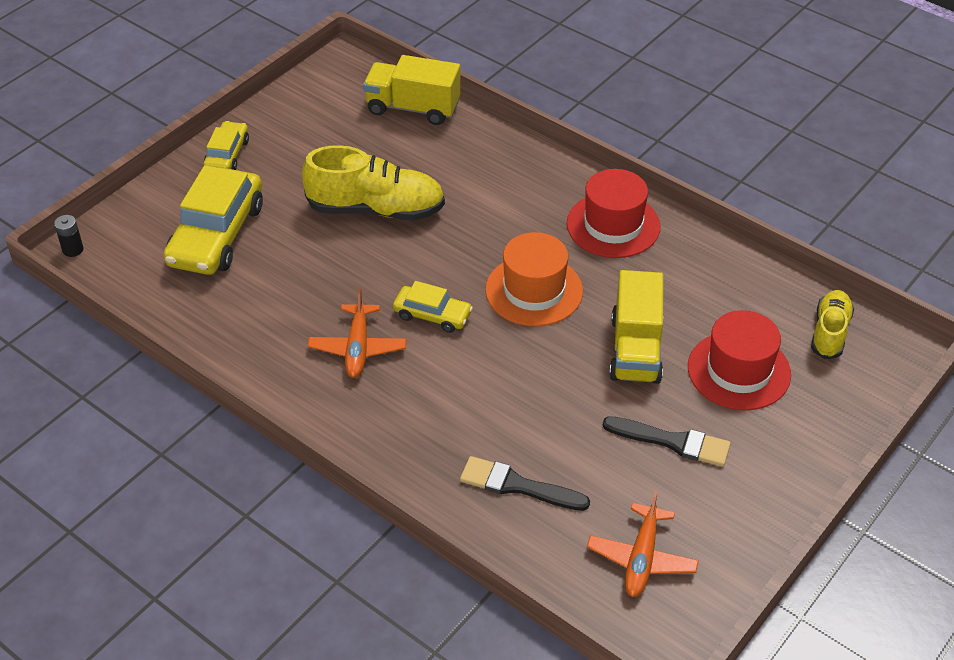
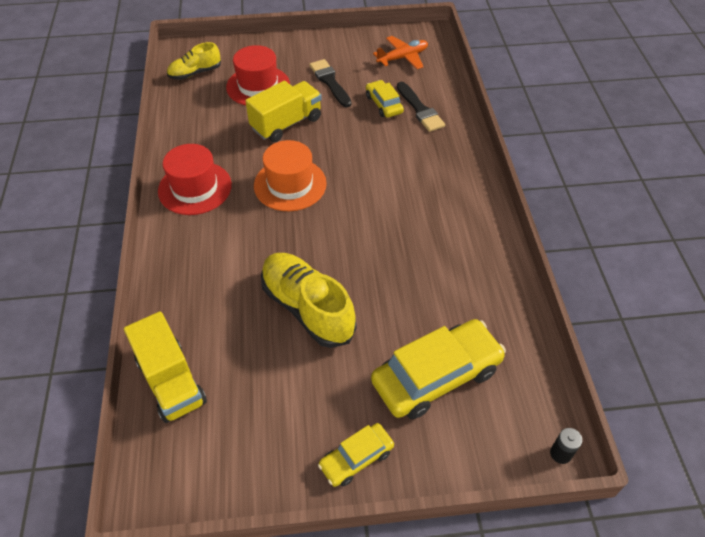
camera: 135 degrees left, 5 degrees up
(358, 348) = (424, 222): orange plane -> none
(432, 315) = (361, 211): yellow car -> yellow car (384, 104)

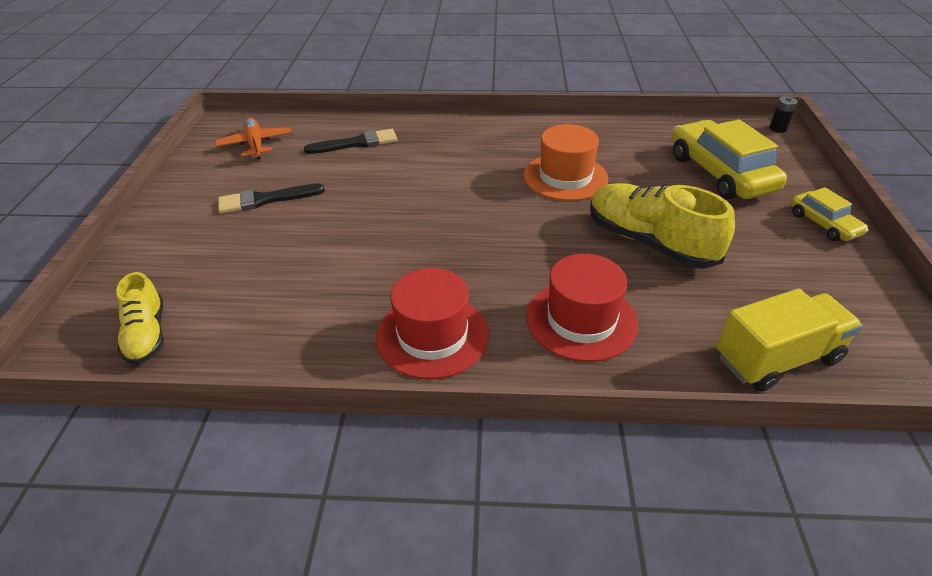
camera: 80 degrees left, 10 degrees down
(258, 86) = (231, 264): red hat -> red hat (581, 320)
(286, 124) = (331, 241): yellow truck -> none
(290, 184) = (451, 244): orange hat -> orange hat (565, 177)
(307, 308) = (649, 242): yellow shoe -> yellow shoe turned 75 degrees clockwise
(384, 104) = (334, 165): yellow car -> none

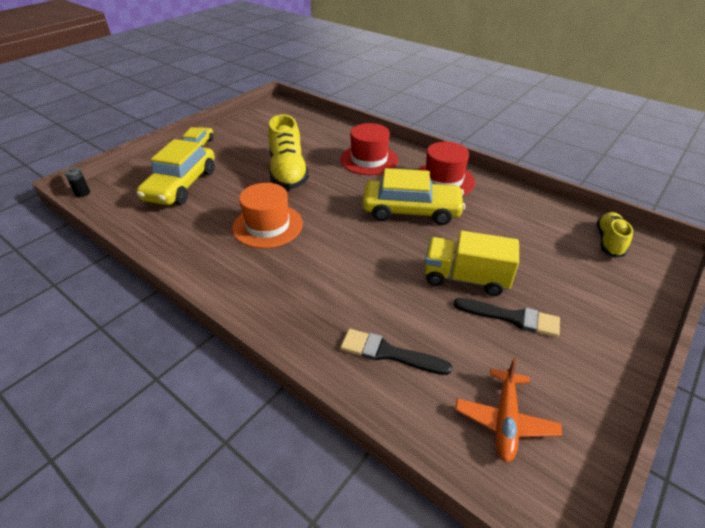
camera: 145 degrees left, 0 degrees up
(436, 261) = (411, 210): none -> yellow car
(777, 359) = (315, 125): yellow truck -> yellow truck (465, 278)

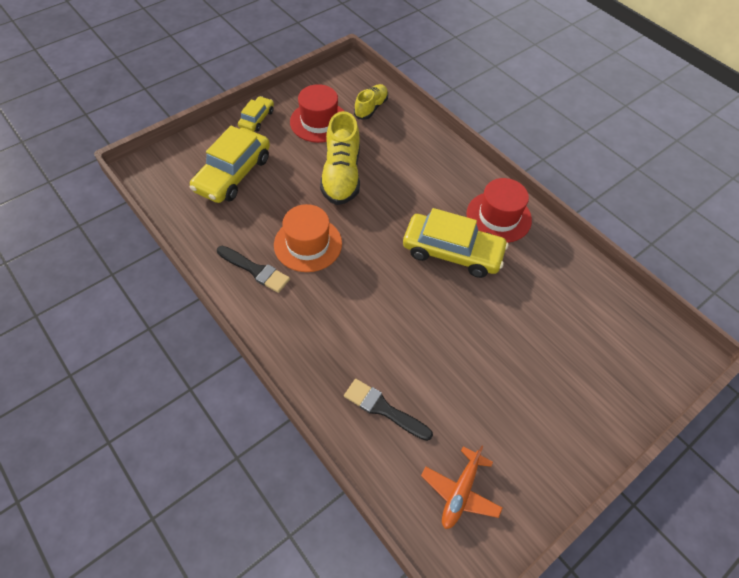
camera: 10 degrees right, 15 degrees up
(82, 193) = (139, 167): black battery -> none
(369, 160) = (429, 172): red hat -> red hat (319, 122)
(465, 278) = (477, 345): yellow truck -> none
(511, 317) = (504, 397): black brush -> black brush (255, 270)
(609, 241) = (638, 331): yellow shoe -> yellow shoe (371, 108)

